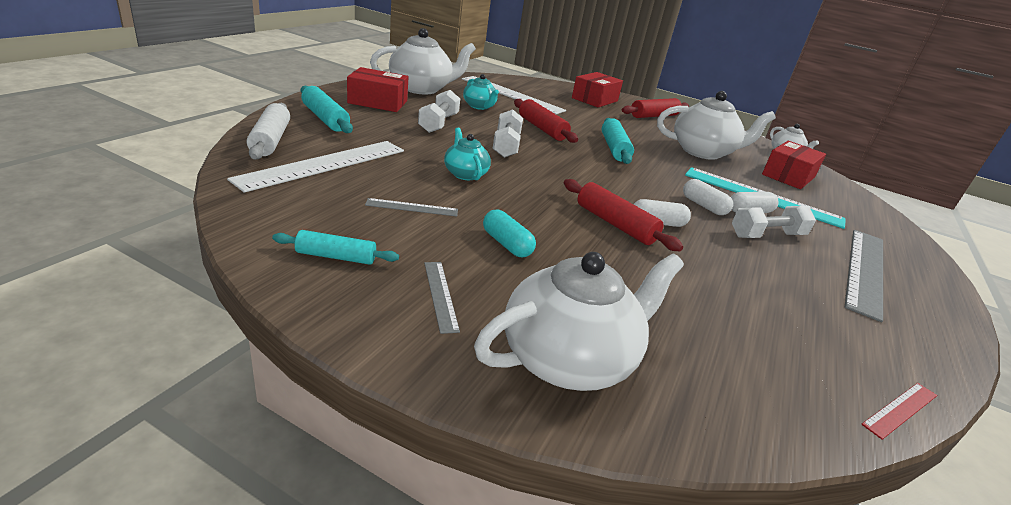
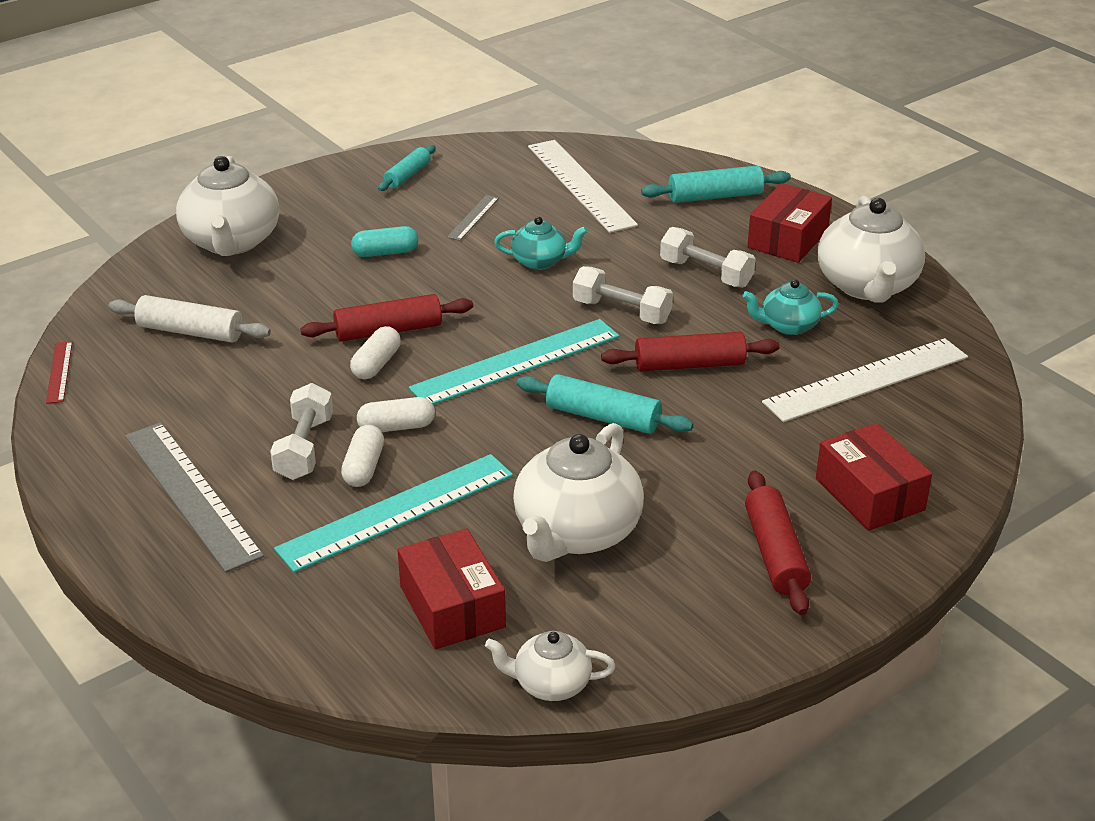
camera: 120 degrees right, 5 degrees up
(270, 140) = (646, 163): white rolling pin -> white rolling pin (190, 331)
(440, 295) = (333, 208): grey ruler -> none
(595, 174) = (516, 362): none -> turquoise ruler

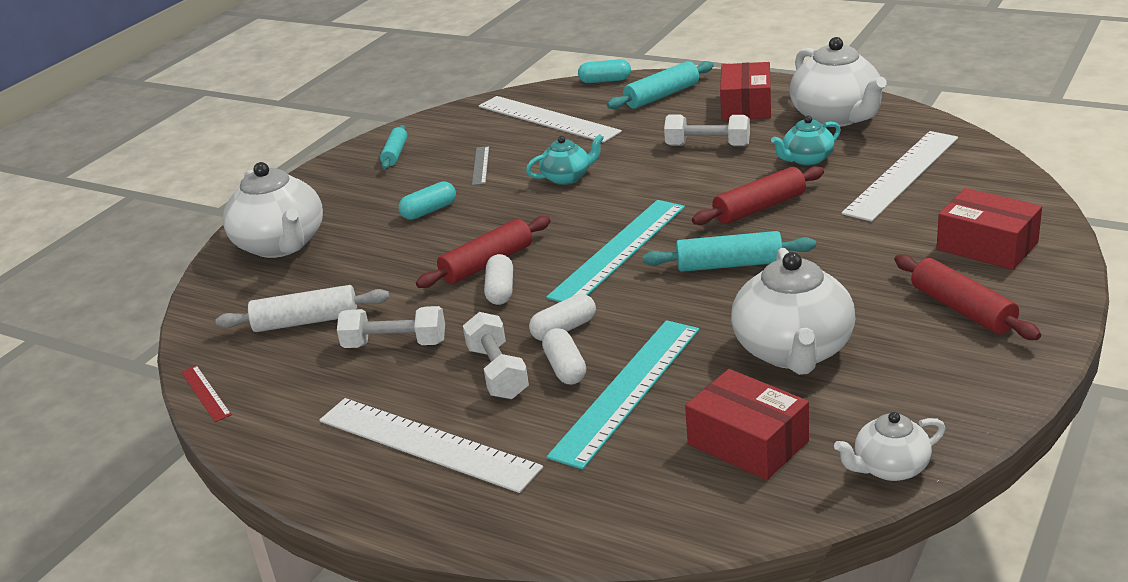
camera: 20 degrees left, 5 degrees down
(191, 494) = (426, 444): grey ruler -> white ruler
(621, 311) = (668, 190): white dumbbell -> white dumbbell (395, 344)
(675, 158) = (605, 81): none -> turquoise capsule

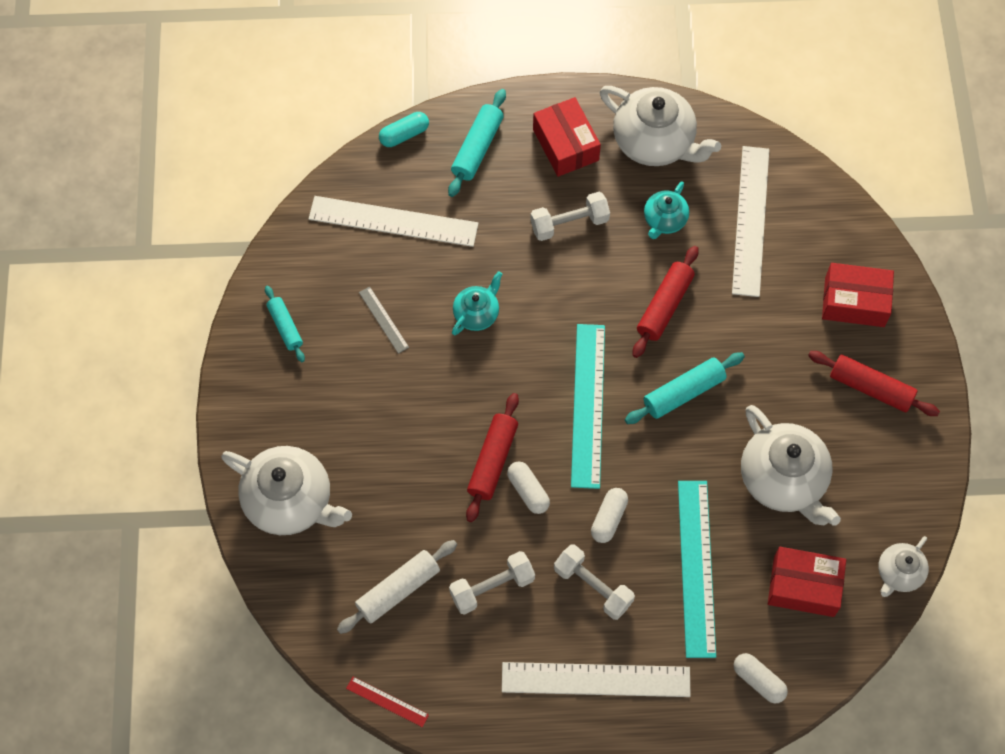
camera: 35 degrees left, 35 degrees up
(429, 211) = (387, 405): turquoise capsule -> none
(565, 368) = (638, 562): white capsule -> white capsule (758, 681)

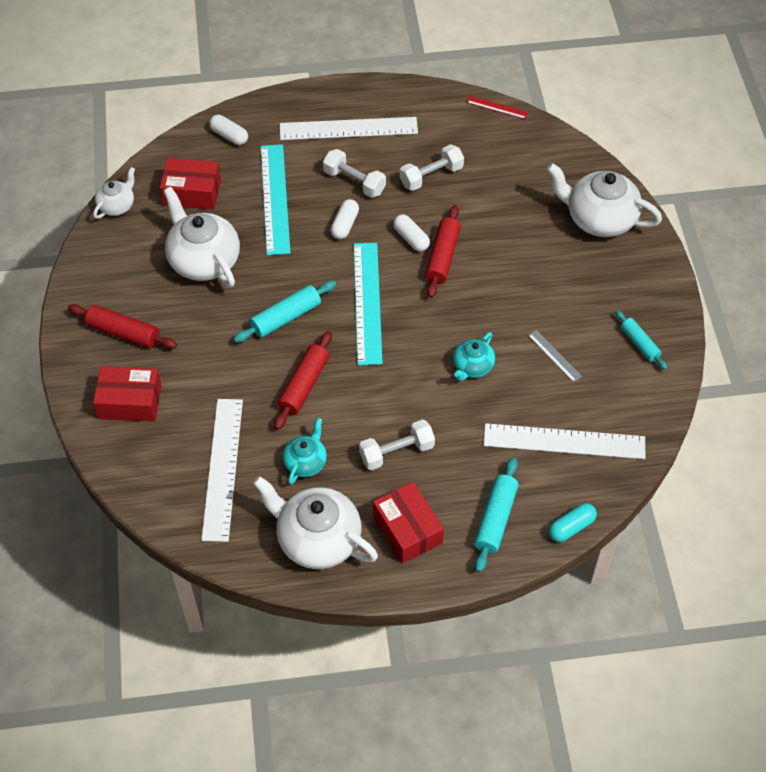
camera: 175 degrees right, 10 degrees down
(398, 590) = (502, 170): white rolling pin -> none

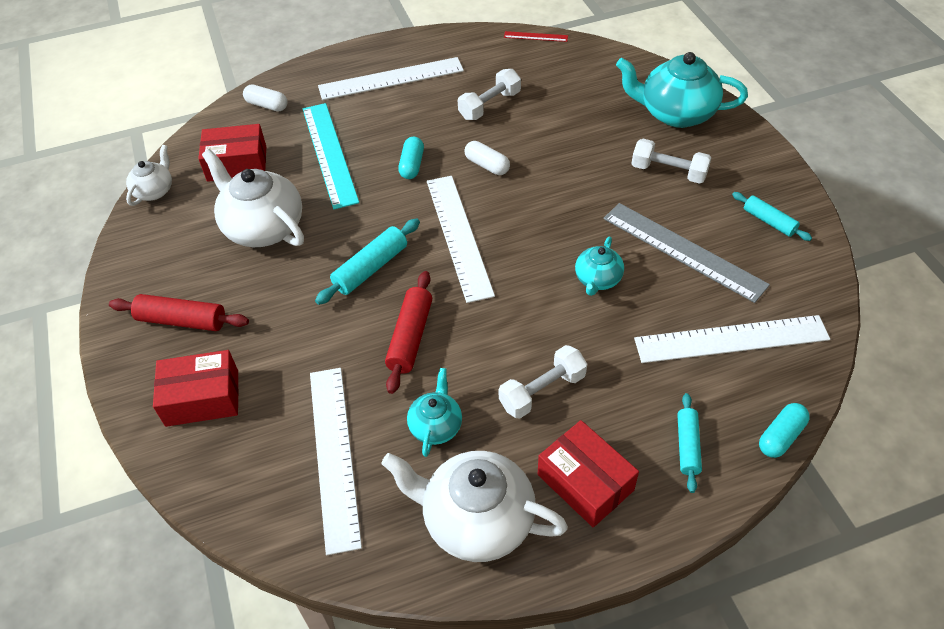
camera: 10 degrees left, 5 degrees down
(345, 225) = (412, 165): white capsule -> turquoise capsule
(354, 182) = (410, 124): white dumbbell -> white dumbbell (668, 172)
(368, 302) = (459, 236): turquoise ruler -> white ruler
(442, 257) = (526, 177): red rolling pin -> none
(496, 519) = (687, 446): turquoise rolling pin -> turquoise rolling pin, size x0.67
(554, 355) = (683, 251): grey ruler -> grey ruler, size x2.18
(599, 219) = (675, 113): white teapot -> turquoise teapot

